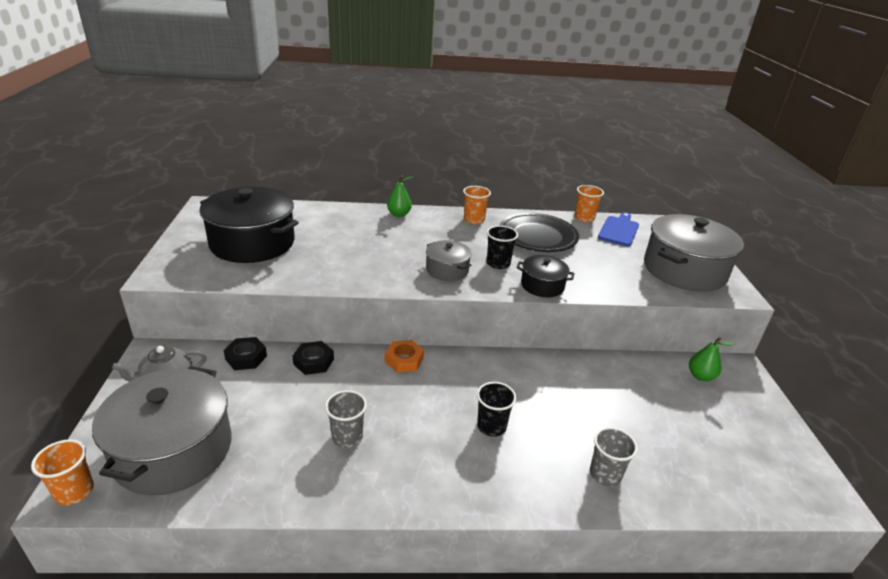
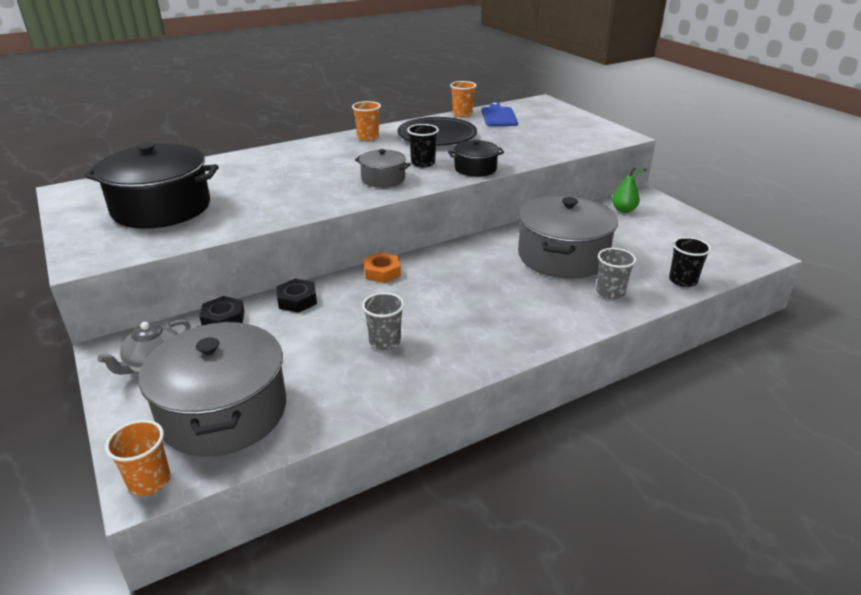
camera: 25 degrees left, 0 degrees up
(399, 214) = (291, 149): green pear -> none
(491, 426) = (499, 292): black cup -> black cup (683, 280)
(684, 270) = (573, 131): grey pot -> grey pot (562, 256)

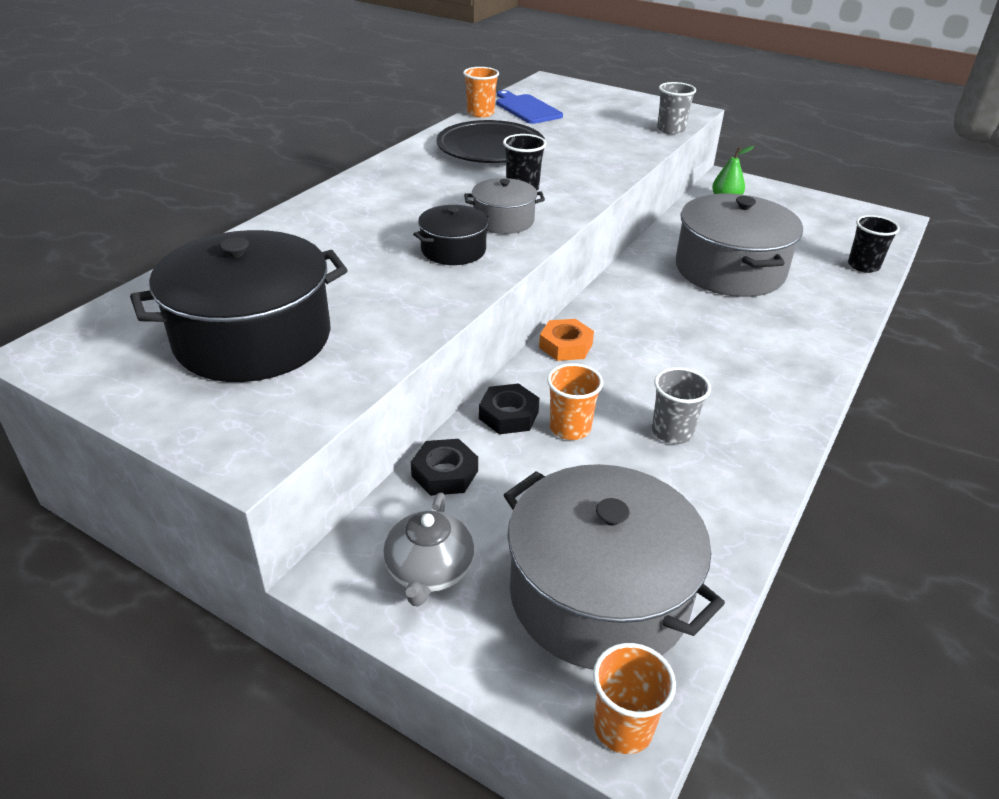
camera: 30 degrees left, 5 degrees up
(368, 137) = (405, 167): orange cup -> orange cup (570, 428)
(475, 169) = (591, 183): black pot -> black pot (453, 250)
(610, 292) = (818, 298): grey cup -> grey cup (671, 130)

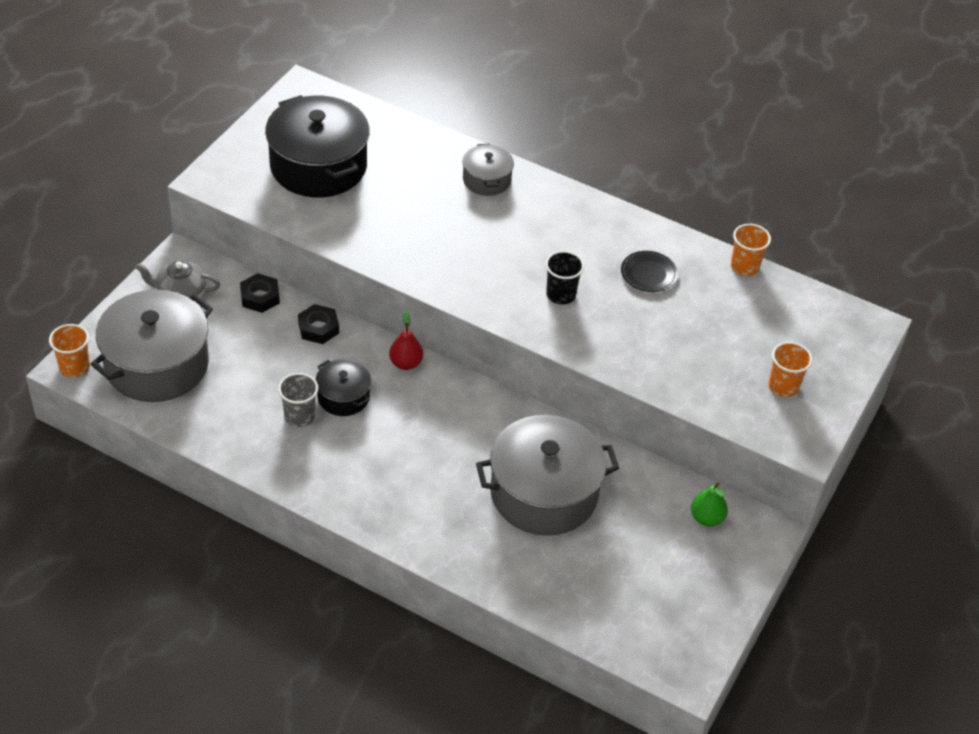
camera: 85 degrees right, 10 degrees up
(453, 250) = (441, 253): black pot -> black pot (343, 397)
(490, 149) = (648, 274): black plate -> black plate, size x0.54
(503, 220) = (495, 281): grey pot -> grey pot (487, 180)
(526, 109) = (769, 303): blue cutting board -> none
(565, 346) = (406, 363): orange nut -> red pear
(570, 428) = (304, 360): orange cup -> orange cup (783, 386)
(671, 130) = (738, 420): grey cup -> none
(863, 266) = (568, 611): black cup -> none

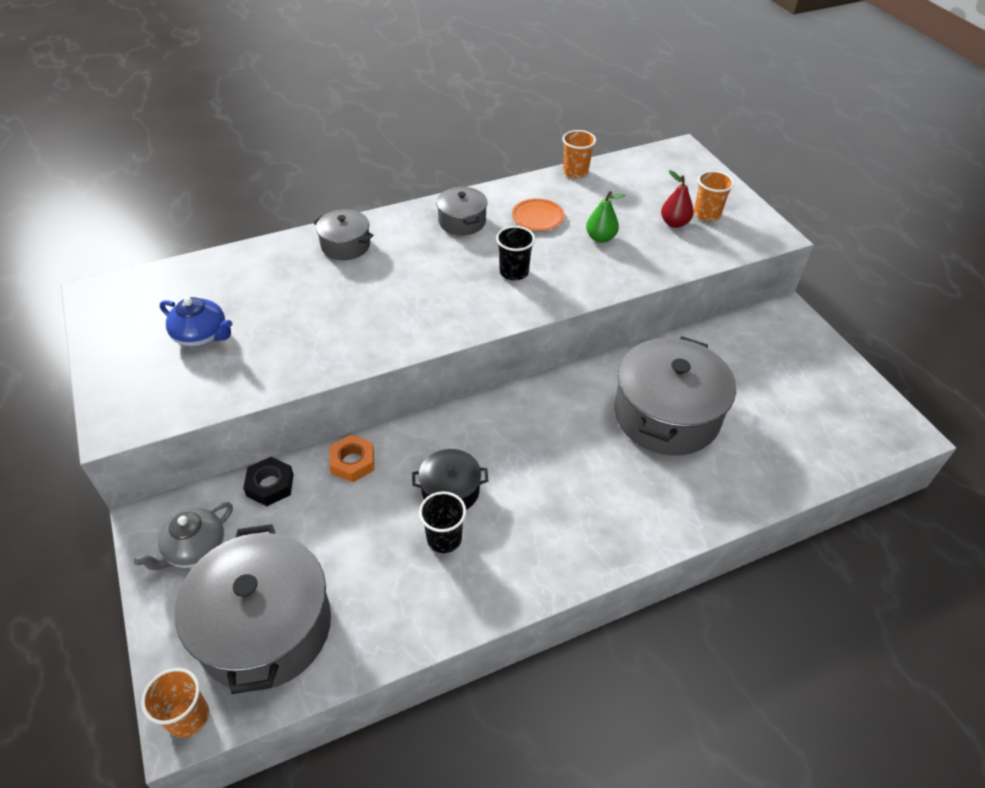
camera: 50 degrees left, 0 degrees up
(299, 416) = (444, 538): grey cup -> black cup
(318, 166) = (202, 335): black pot -> blue teapot
(318, 328) = (353, 462): black nut -> orange nut
(406, 363) = (452, 424): red pear -> red pear (674, 223)
(590, 230) = (462, 221): none -> grey pot
(648, 274) = (538, 218): black plate -> orange plate
(706, 518) = (756, 337): green pear -> green pear (600, 238)

